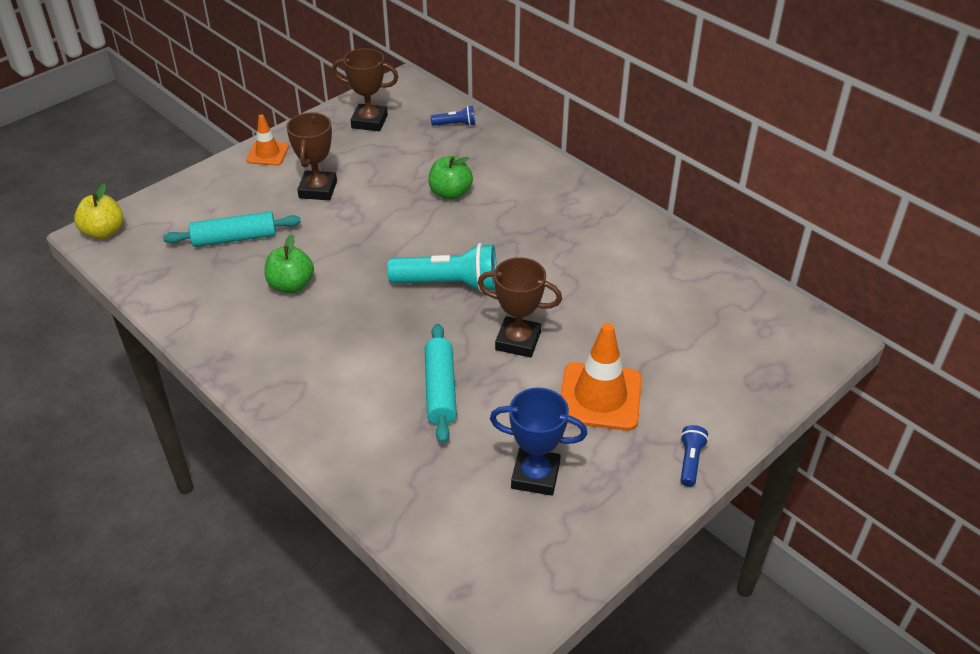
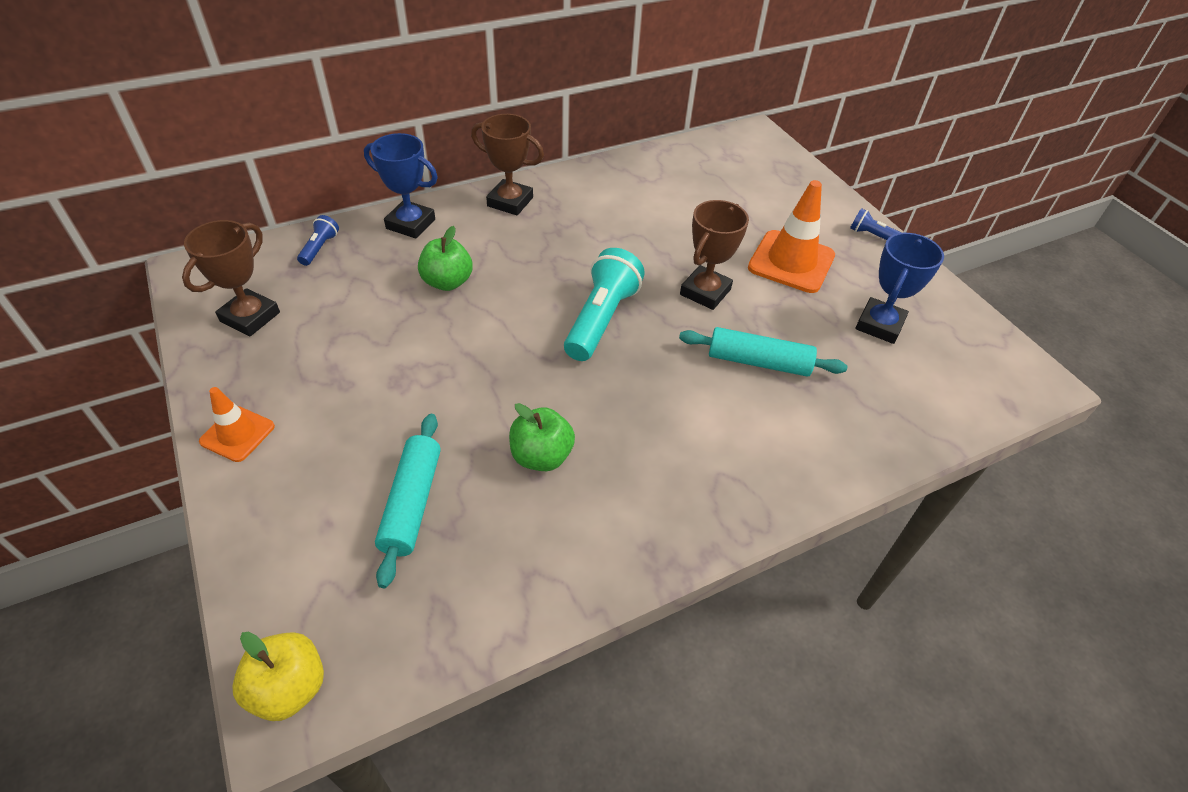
camera: 75 degrees left, 5 degrees up
(318, 189) = (361, 395): brown trophy -> brown trophy (510, 202)
(510, 155) = (410, 224): none -> blue trophy

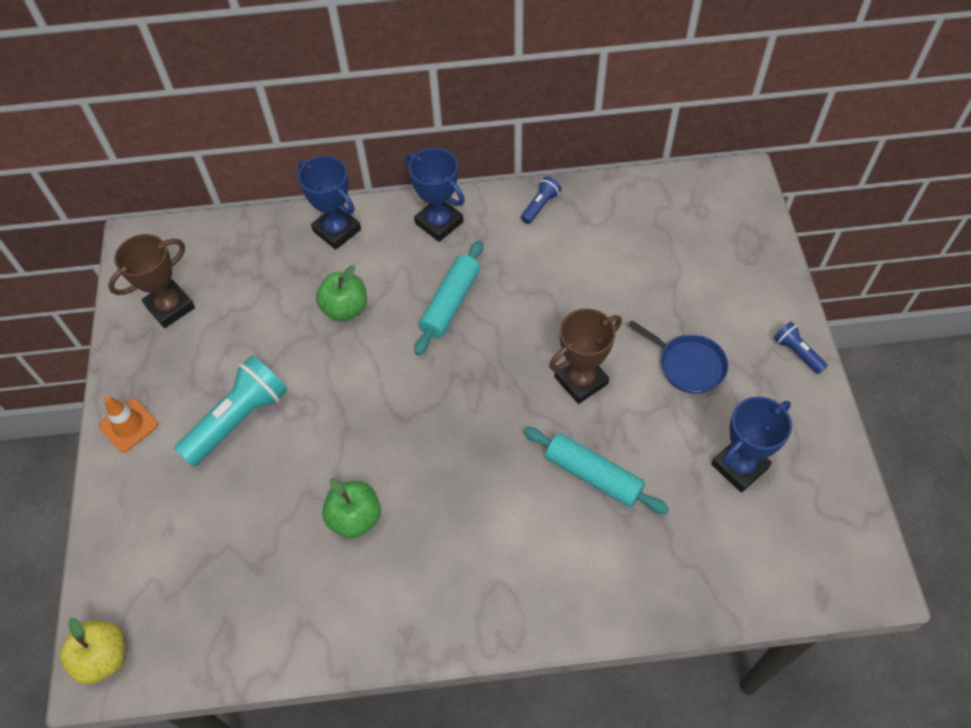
camera: 25 degrees right, 10 degrees up
(320, 248) = (248, 242): blue flashlight -> blue flashlight (540, 206)
(411, 503) = (237, 531): turquoise rolling pin -> turquoise rolling pin (450, 303)
(510, 202) = (439, 223): brown trophy -> blue trophy
(601, 319) = (467, 387): turquoise flashlight -> turquoise flashlight (238, 420)
(791, 262) = (688, 365): orange traffic cone -> blue pan

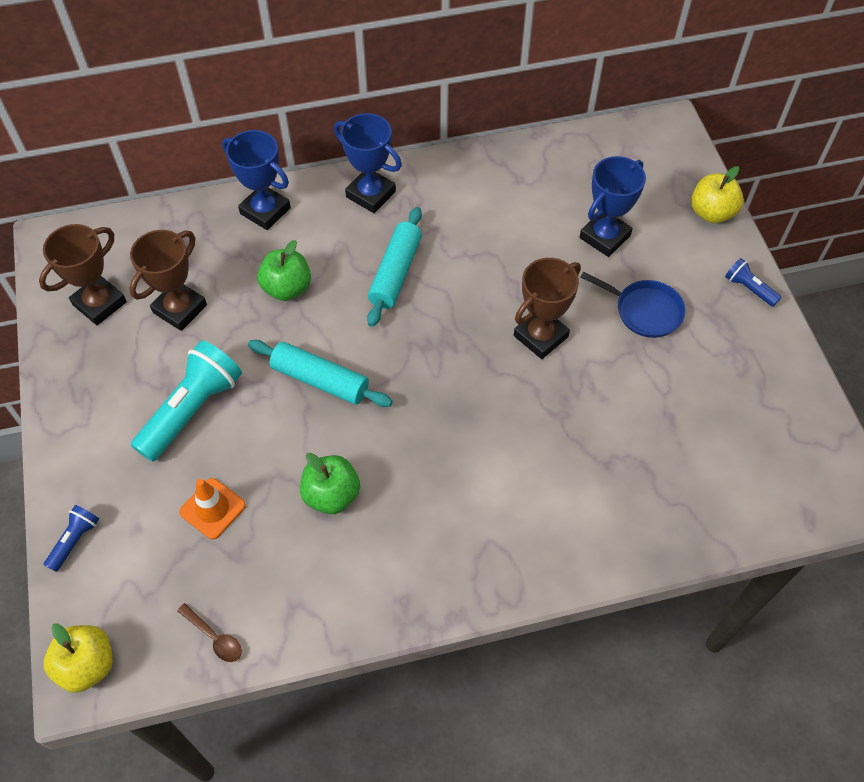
camera: 10 degrees left, 0 degrees up
(128, 425) = (75, 428): orange traffic cone -> orange traffic cone (212, 508)
(223, 645) = (214, 637): none -> brown spoon
(242, 319) = (180, 309): none -> brown trophy
(540, 206) = (472, 169): blue flashlight -> blue flashlight (75, 541)
(593, 475) = (567, 427): turquoise rolling pin -> turquoise rolling pin (320, 380)
(739, 466) = (710, 403): blue trophy -> blue trophy (604, 237)
(771, 271) = (711, 213): none -> yellow apple

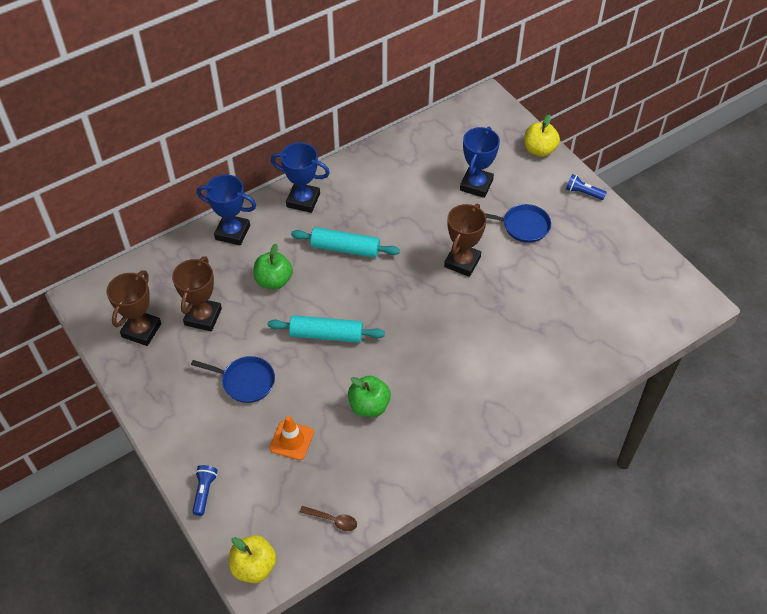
camera: 20 degrees left, 5 degrees down
(192, 410) = (245, 381): turquoise flashlight -> blue pan
(395, 273) = (345, 249): turquoise rolling pin -> turquoise rolling pin turned 75 degrees counterclockwise

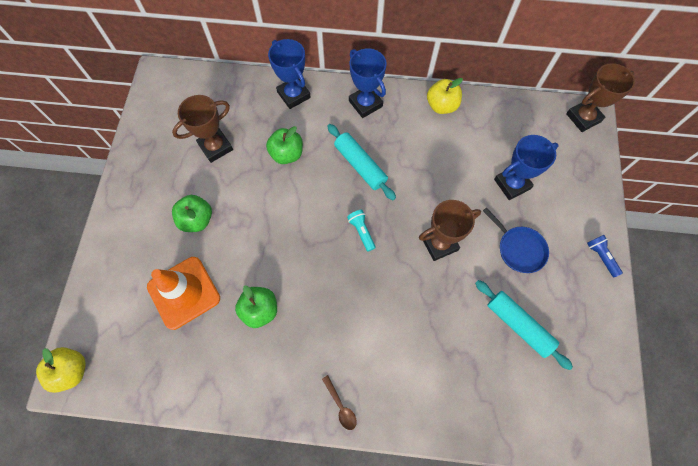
camera: 40 degrees right, 15 degrees up
(141, 330) = (169, 127): brown trophy -> brown trophy (583, 118)
(204, 492) = (95, 284): blue flashlight -> none
(245, 381) = (197, 220): blue pan -> green apple
(291, 440) = (184, 292): orange traffic cone -> orange traffic cone, size x1.72
(326, 335) = (283, 226): turquoise rolling pin -> turquoise rolling pin (518, 325)
(332, 520) = (152, 381): brown spoon -> brown spoon (340, 406)
(394, 295) = (361, 232): none -> turquoise flashlight
(539, 150) = (596, 190): yellow apple -> yellow apple (441, 106)

